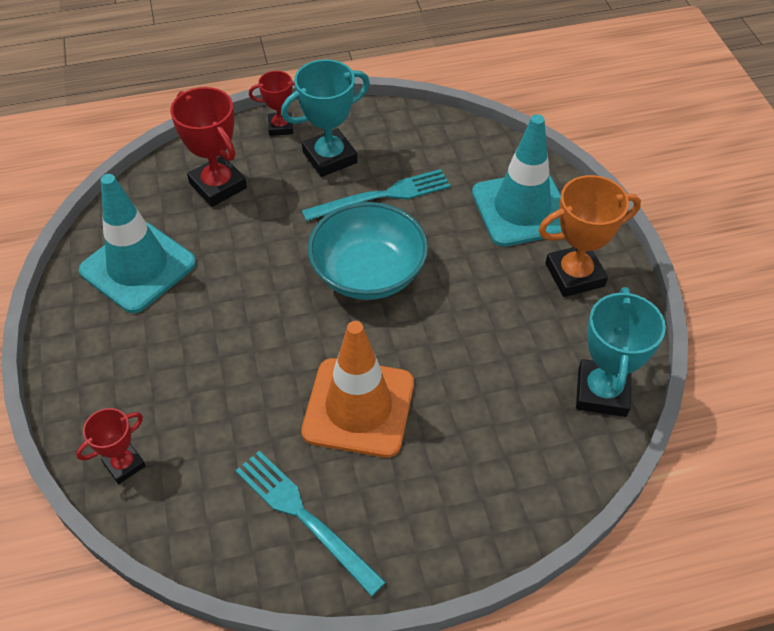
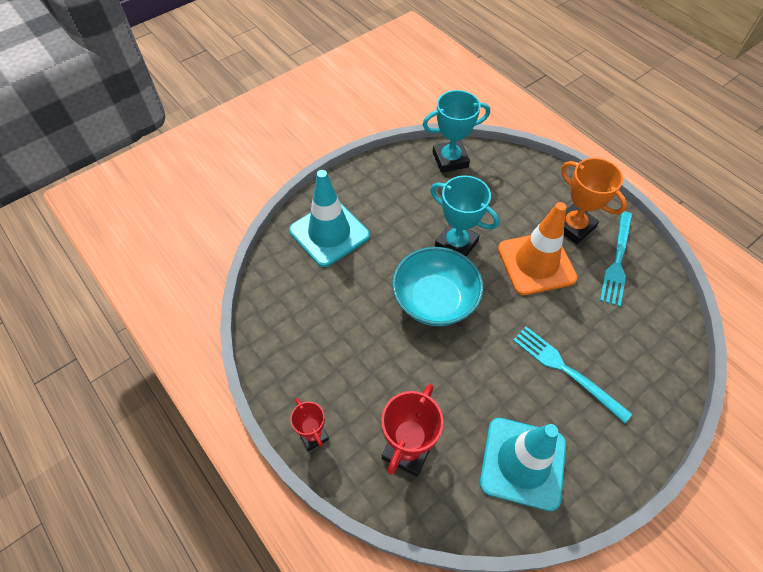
camera: 115 degrees left, 5 degrees up
(124, 464) = (663, 370): red trophy -> none
(330, 157) = (333, 376): turquoise trophy -> turquoise trophy (456, 244)
(382, 196) = (358, 321): turquoise fork -> turquoise fork (566, 370)
(574, 275) = (373, 191): orange trophy -> orange trophy (573, 227)

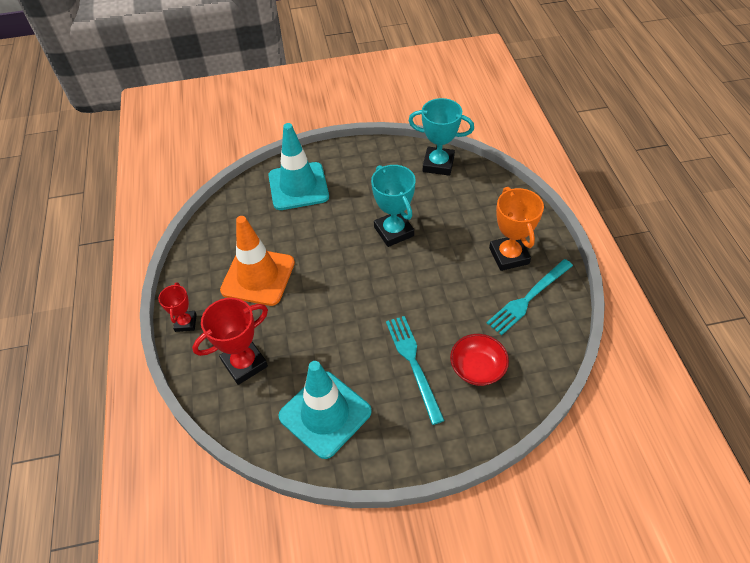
camera: 30 degrees right, 5 degrees down
(435, 300) = (344, 266): turquoise bowl -> none
(536, 263) = (451, 272): orange traffic cone -> orange traffic cone (258, 276)
(622, 348) = (477, 368): none -> red bowl

